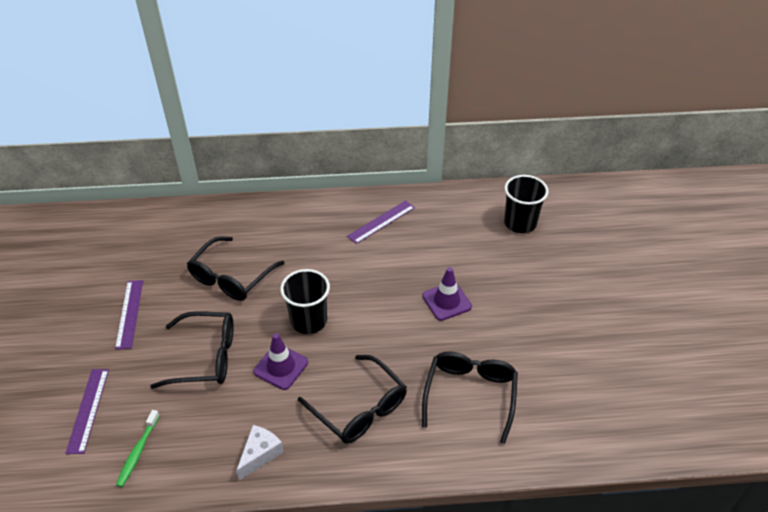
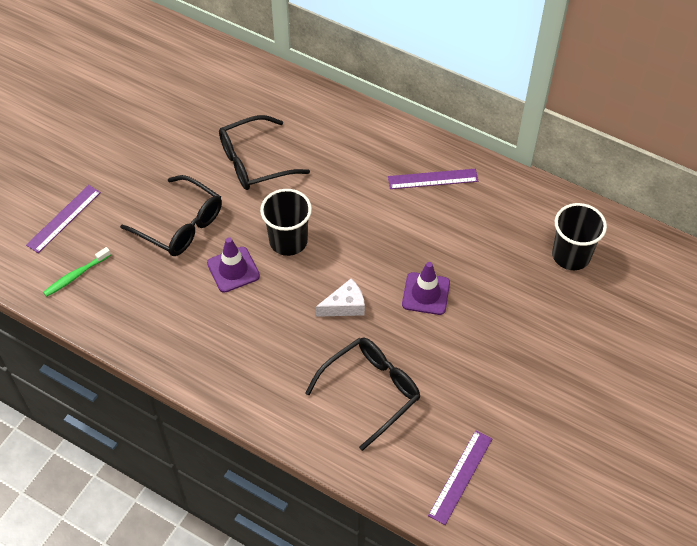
camera: 35 degrees right, 10 degrees up
(129, 313) = (149, 150): purple ruler -> purple ruler (461, 476)
(260, 454) = (162, 334): white cheese -> white cheese (345, 306)
(359, 408) = (268, 345): black glasses -> none

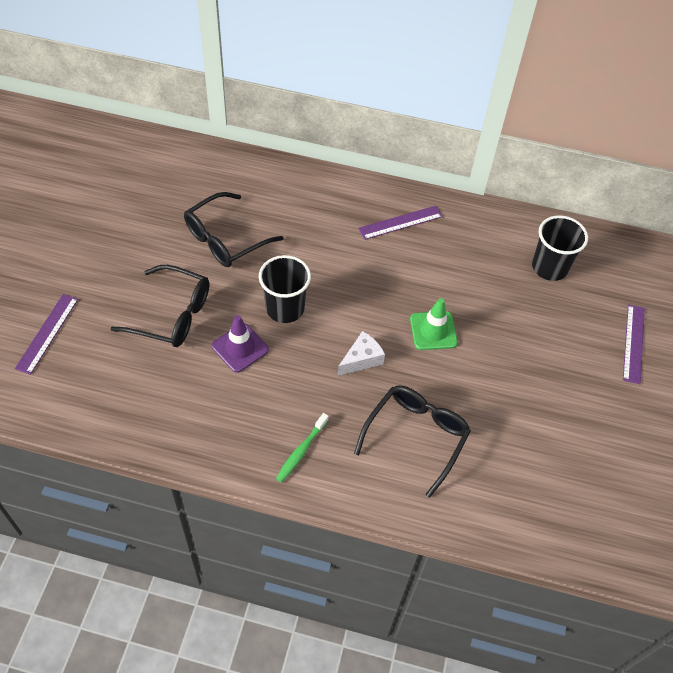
camera: 20 degrees left, 0 degrees up
(76, 275) = (79, 388): green toothbrush -> green toothbrush (301, 451)
(426, 294) = (433, 331): purple traffic cone -> green traffic cone
(461, 476) = (530, 499): purple ruler -> purple ruler (634, 343)

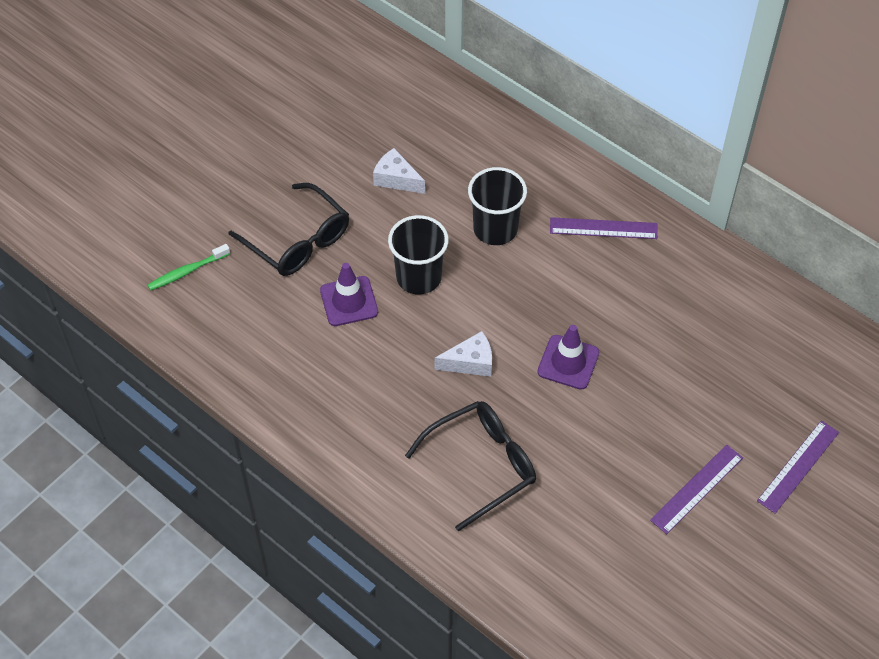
camera: 30 degrees right, 0 degrees up
(47, 333) = (166, 214): purple ruler -> purple ruler (696, 488)
(225, 239) = (396, 179): black glasses -> white cheese
(301, 451) = (354, 430): green toothbrush -> green toothbrush (187, 271)
(433, 331) = (568, 362): green traffic cone -> purple traffic cone
(549, 267) = (751, 343): black cup -> black cup (495, 229)

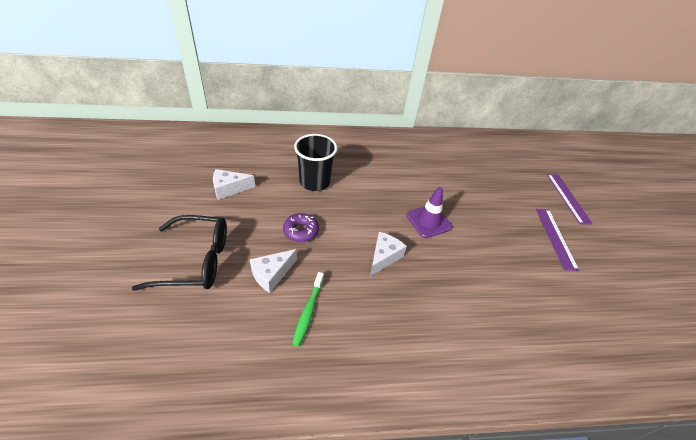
camera: 50 degrees left, 10 degrees down
(187, 271) = (116, 342): green toothbrush -> green toothbrush (308, 311)
(349, 301) = (271, 274): purple traffic cone -> white cheese
(419, 277) = (301, 231): black cup -> purple donut
(482, 465) = (462, 311): black glasses -> none
(603, 228) = (365, 152): purple ruler -> none

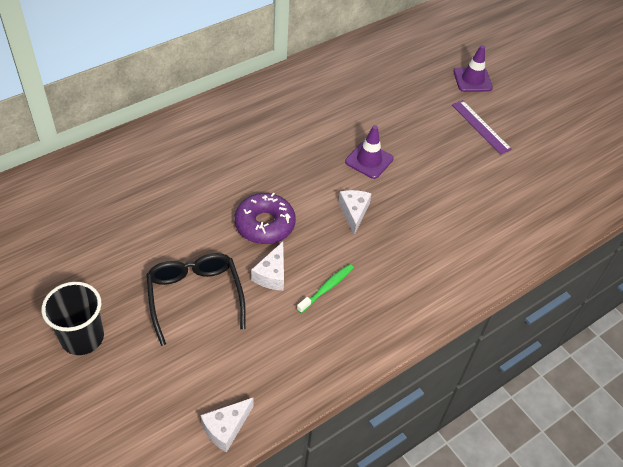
camera: 30 degrees left, 5 degrees up
(196, 260) = (195, 296): black glasses -> black glasses turned 75 degrees counterclockwise
(229, 189) = (159, 215): white cheese -> white cheese (226, 428)
(301, 231) = (264, 224): purple donut -> purple donut, size x1.61
(308, 311) = (326, 288): green toothbrush -> green toothbrush turned 120 degrees counterclockwise
(314, 182) = (237, 168): black cup -> black cup (82, 337)
(568, 198) = (472, 80): purple ruler -> purple traffic cone

